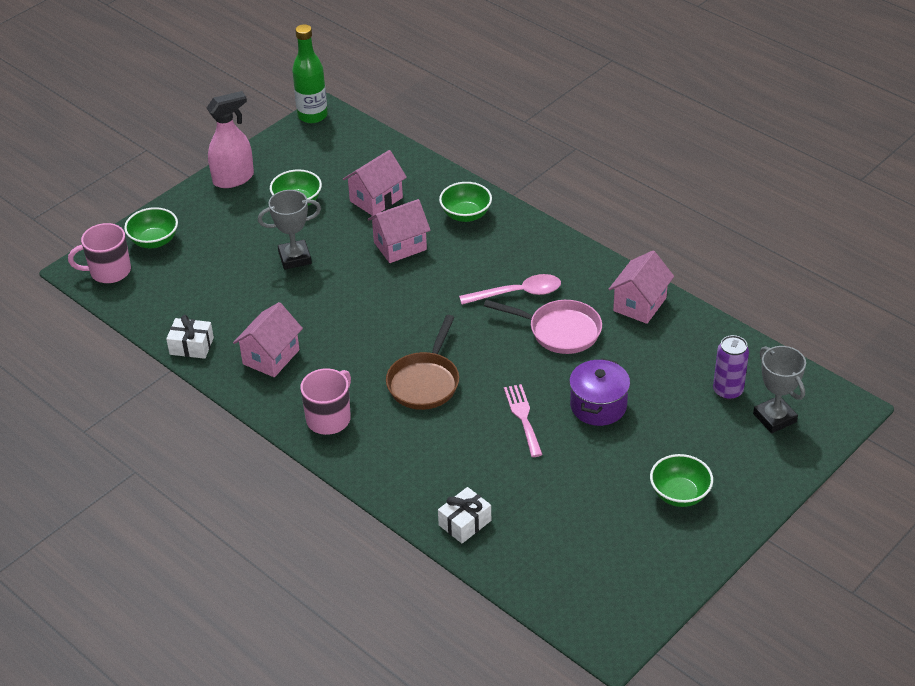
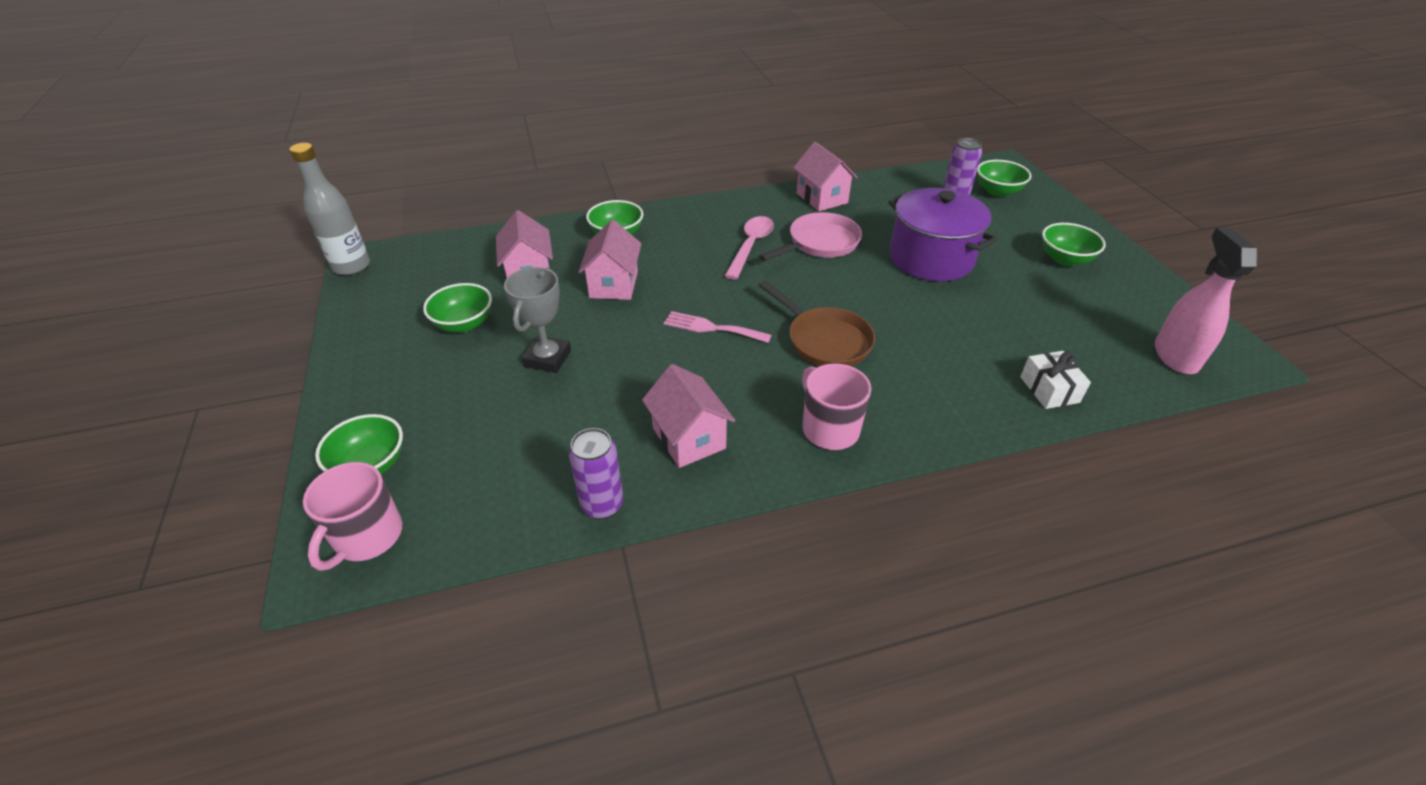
camera: 60 degrees left, 0 degrees up
(191, 346) = (602, 504): white gift -> purple can
(234, 178) = (361, 355): pink spray bottle -> pink spray bottle (1175, 356)
(312, 116) = (351, 266): green bottle -> grey bottle
(523, 417) = (918, 301): pink fork -> pink fork (712, 328)
(598, 406) = (931, 258): purple pot -> purple pot, size x1.51
(774, 418) = (998, 191): grey trophy -> green bowl

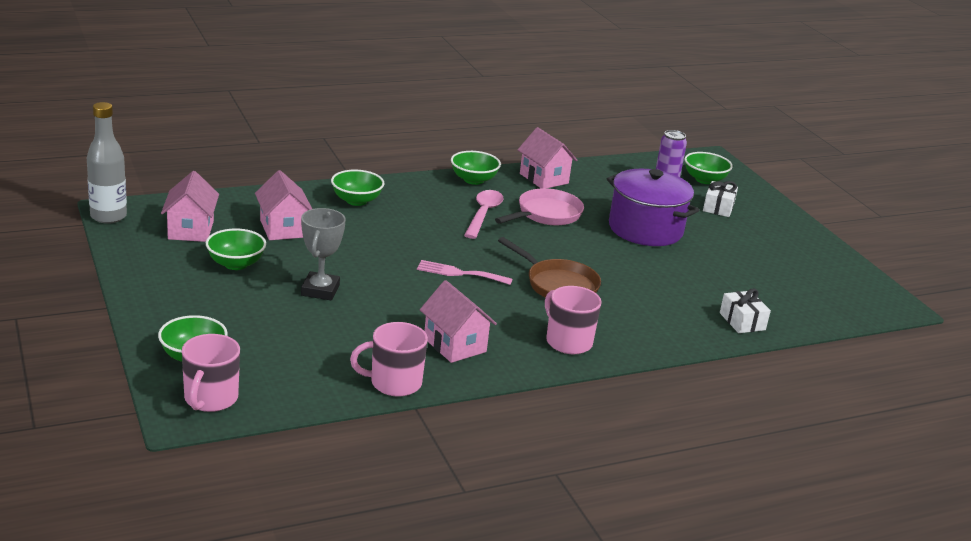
camera: 10 degrees left, 15 degrees down
(602, 504) = (394, 383): purple can -> pink mug
(613, 284) = (364, 239): pink house -> pink house (191, 230)
(1014, 226) = (718, 207): none -> white gift
(1065, 259) = (760, 234): green bowl -> green bowl (473, 180)
(1175, 356) = (843, 303): pink spray bottle -> none

